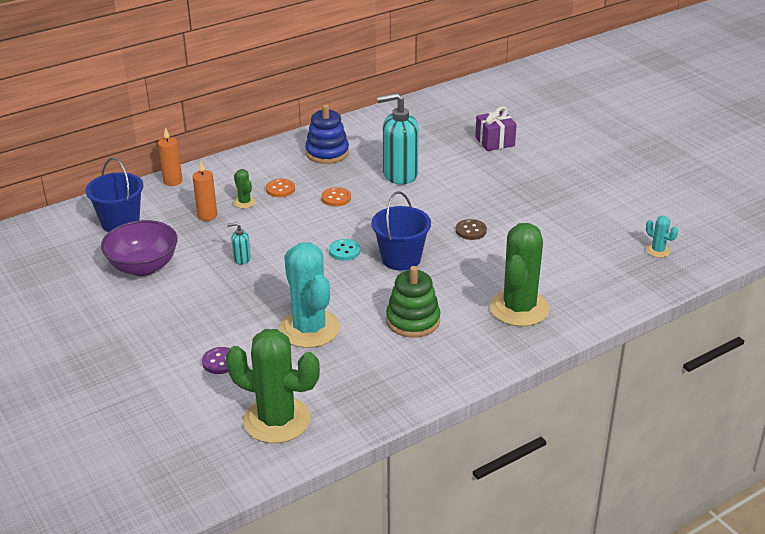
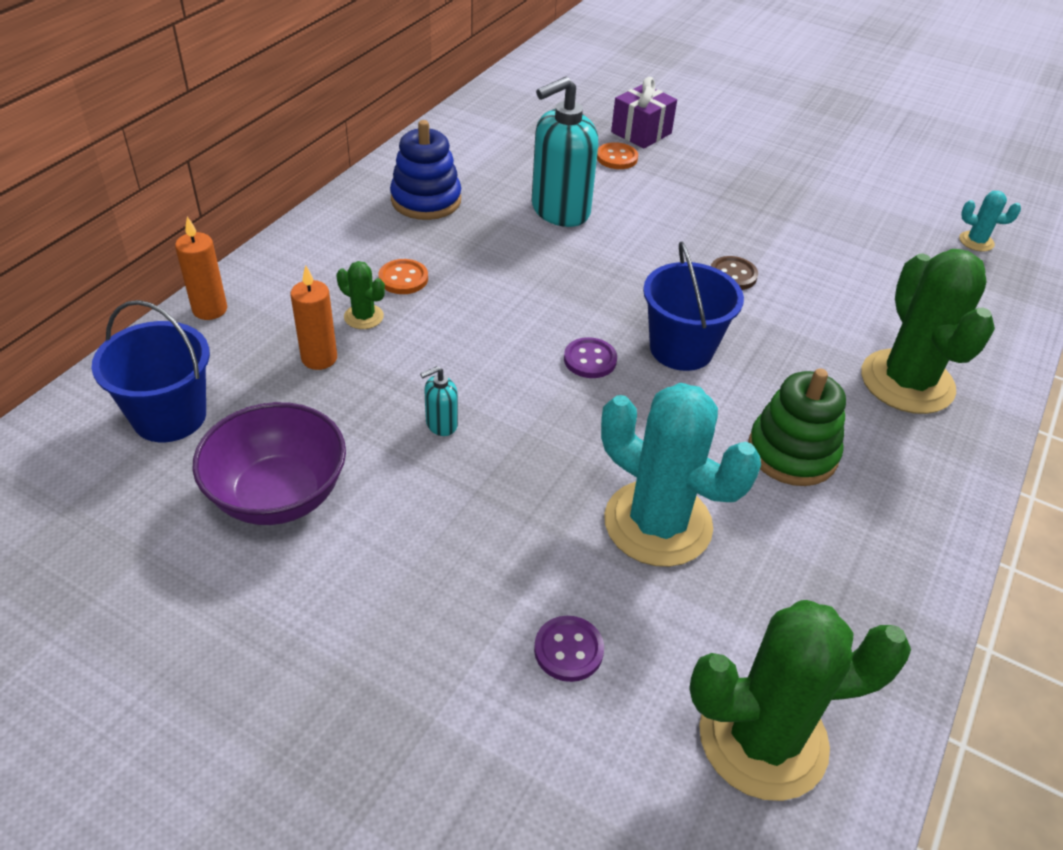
camera: 30 degrees left, 10 degrees up
(336, 198) = (501, 272): orange button -> orange button (616, 158)
(344, 251) = (590, 360): turquoise button -> purple button

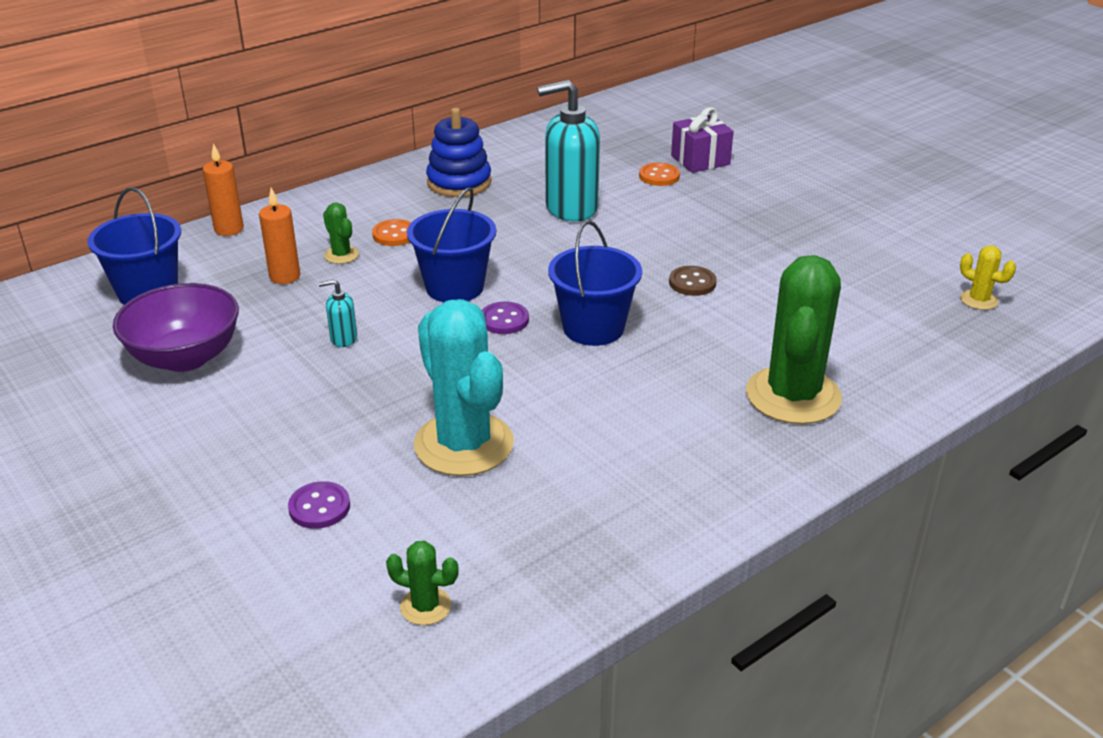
camera: 25 degrees right, 10 degrees down
(512, 331) = (454, 287): none -> blue bucket
(763, 738) = (425, 606): green cactus -> green cactus, size x0.44
(792, 452) = (629, 423): green stacking toy -> none
(976, 241) = (978, 300): turquoise cactus -> yellow cactus

